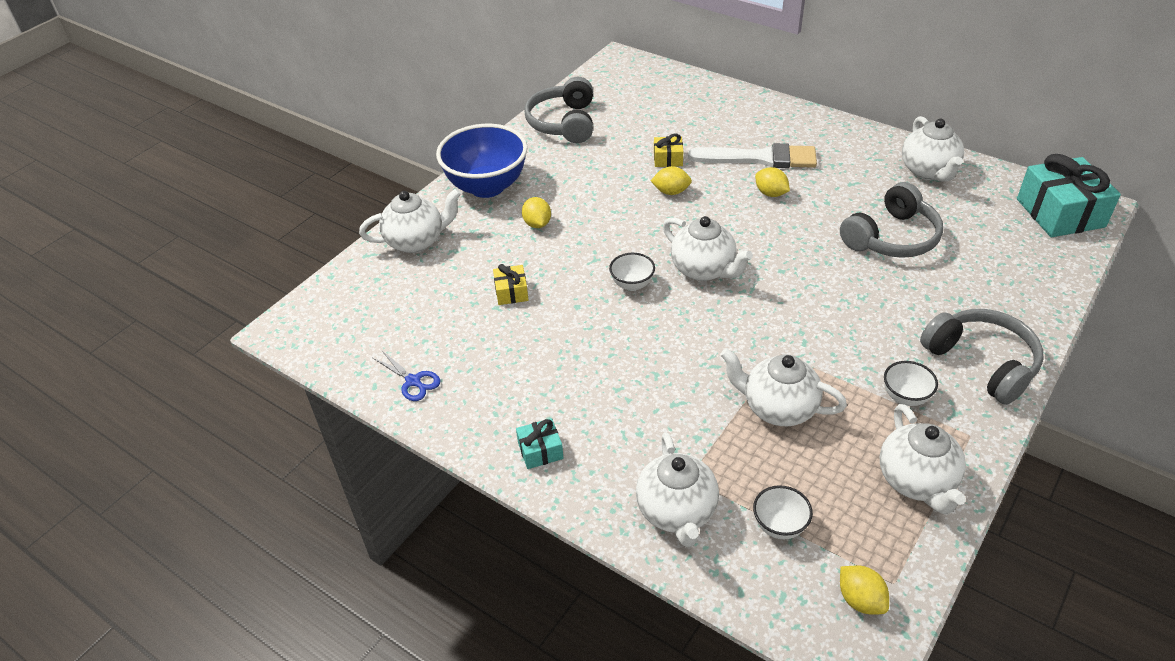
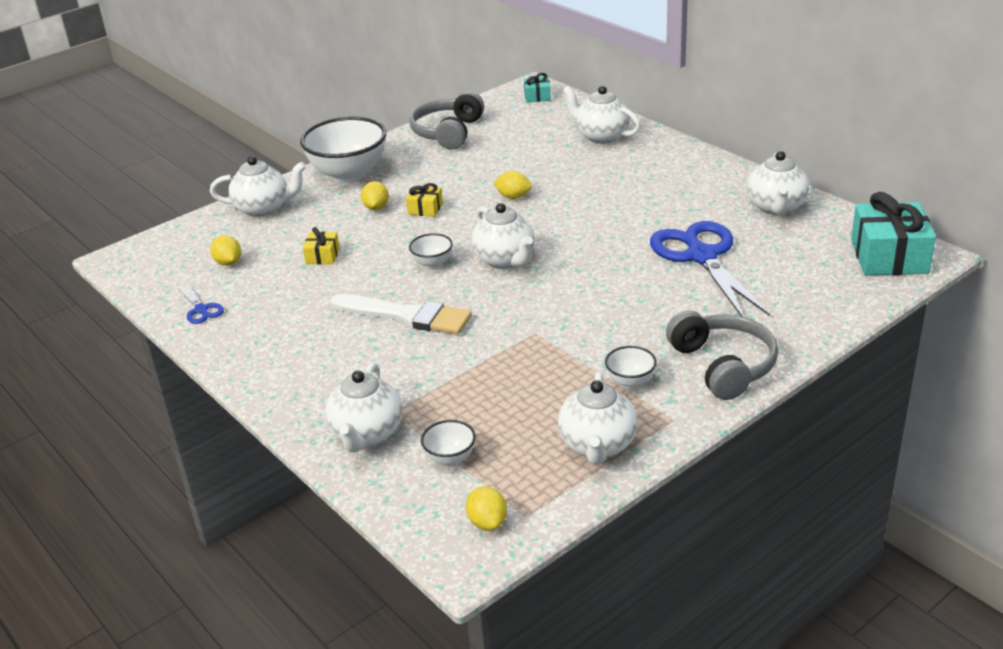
camera: 15 degrees right, 10 degrees down
(487, 187) = (349, 174): blue bowl -> white bowl
(540, 450) = (277, 374): turquoise gift -> turquoise gift (537, 96)
(668, 159) = (527, 170): yellow gift -> yellow gift (425, 209)
(759, 158) = (615, 179): white brush -> white brush (407, 316)
(770, 193) = (607, 208): yellow lemon -> yellow lemon (228, 263)
(778, 408) = (505, 373): white teapot -> white teapot (601, 136)
(891, 237) = (702, 256): grey headphones -> blue scissors

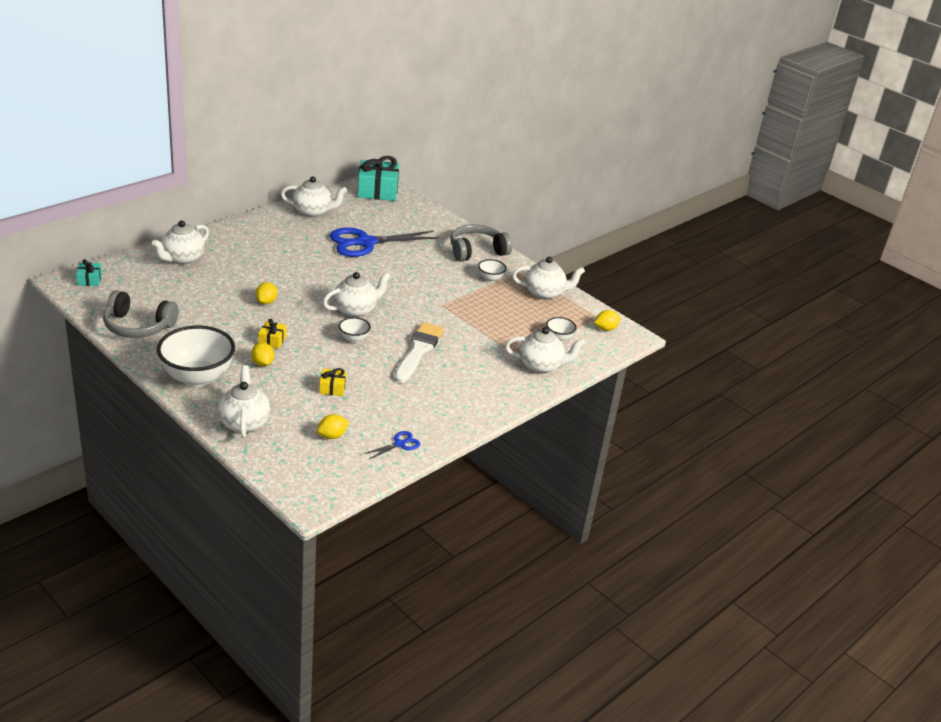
camera: 100 degrees left, 0 degrees up
(376, 208) = (262, 363): yellow lemon -> yellow lemon turned 75 degrees clockwise

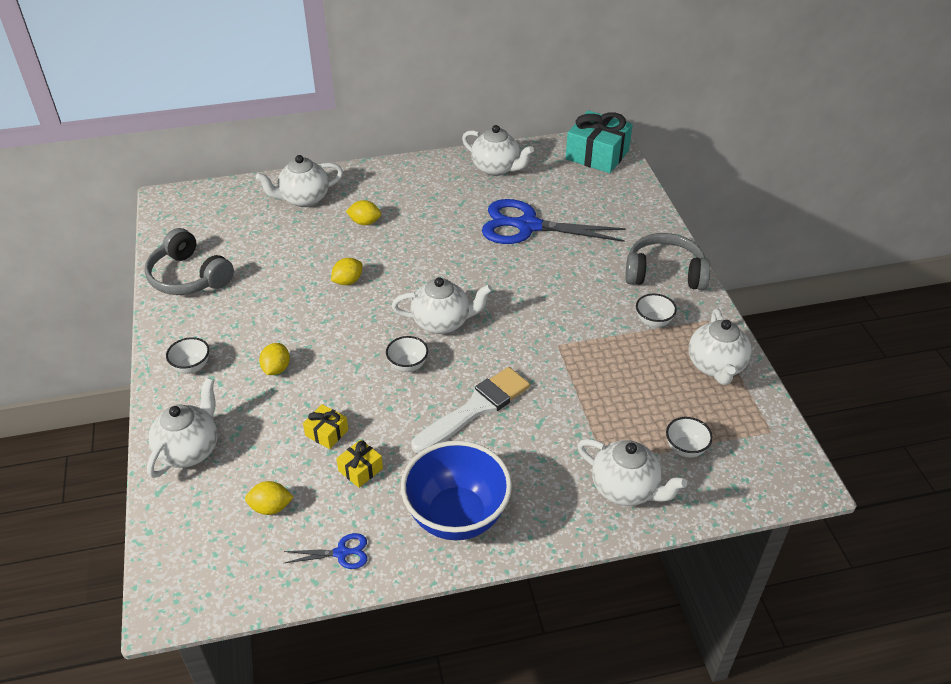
camera: 35 degrees right, 10 degrees up
(89, 280) = (190, 203): turquoise gift -> none
(197, 378) = (192, 367): white bowl -> white bowl, size x0.45
(272, 340) = (312, 339): yellow gift -> yellow gift (360, 469)
(454, 406) = (457, 516): none -> blue bowl
(545, 293) = (715, 366): white teapot -> white teapot turned 60 degrees clockwise
(605, 329) = (769, 454): yellow lemon -> yellow lemon (365, 222)

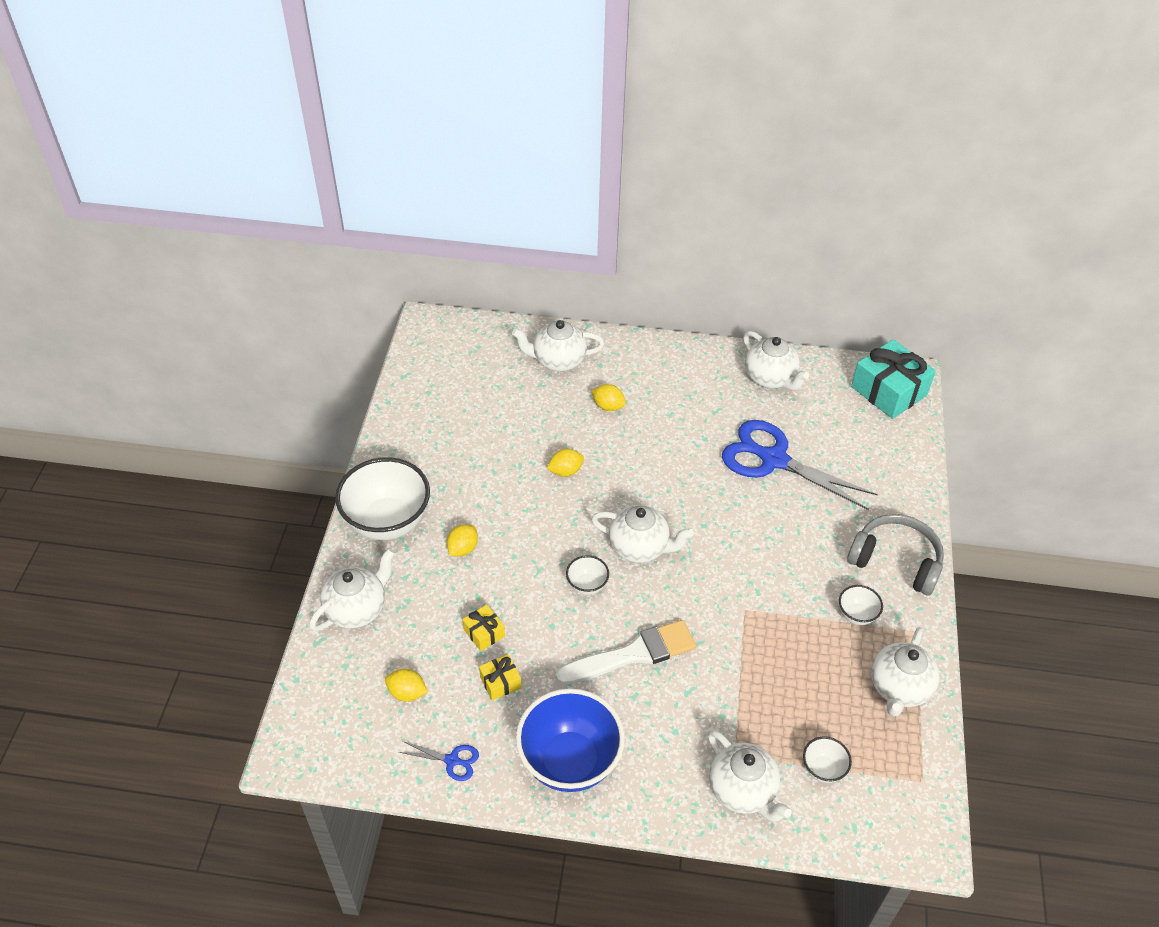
camera: 20 degrees right, 5 degrees up
(189, 276) = (418, 420): grey headphones -> none
(192, 367) = (387, 522): white bowl -> white bowl, size x2.21

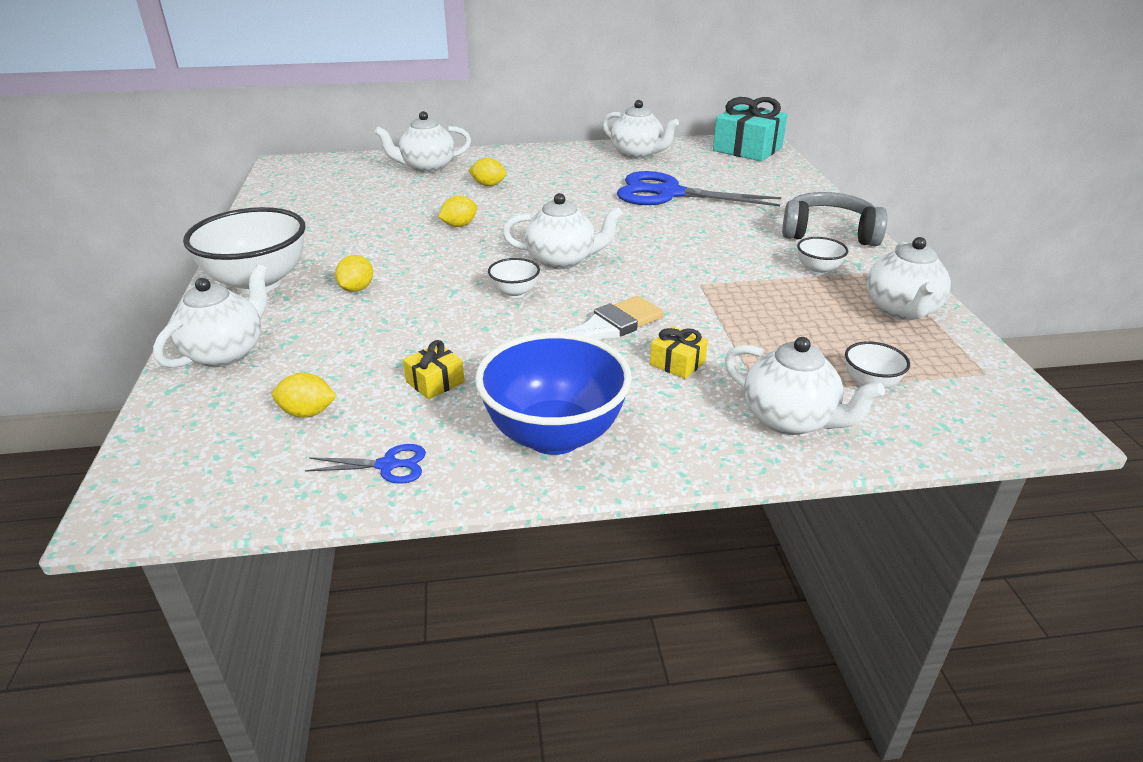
camera: 15 degrees left, 15 degrees down
(484, 633) = (401, 346): yellow gift -> yellow gift (677, 363)

